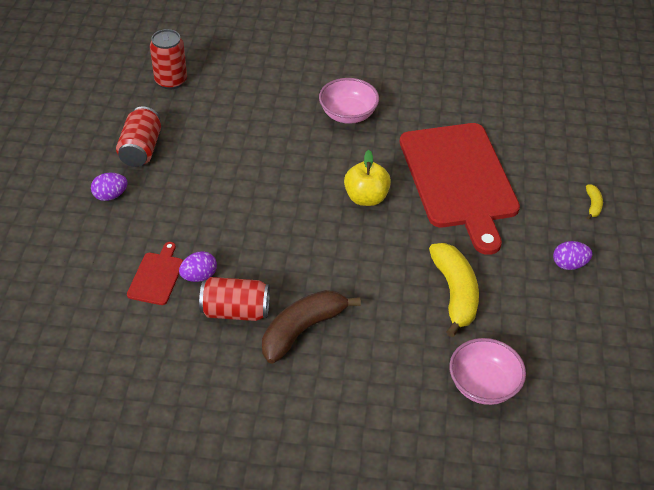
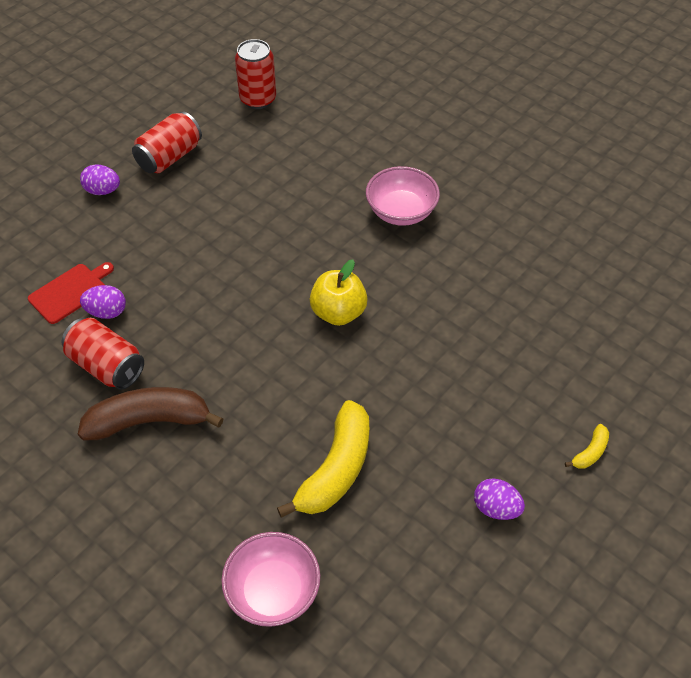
camera: 35 degrees right, 5 degrees up
(459, 179) = (457, 342): red cutting board -> none

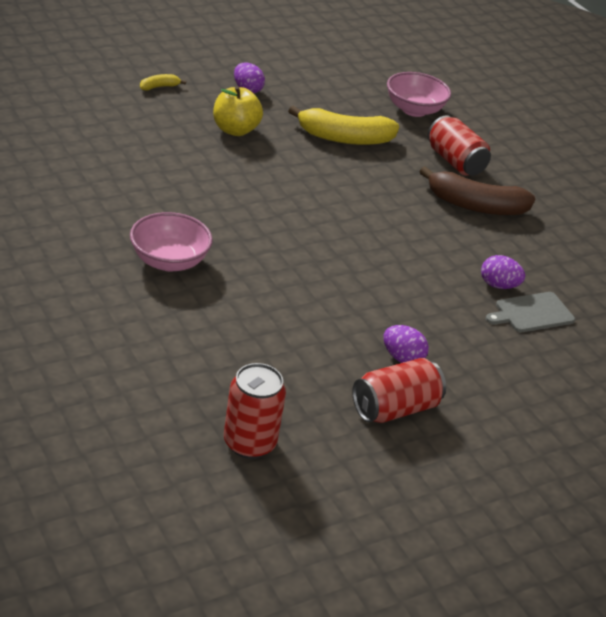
camera: 165 degrees left, 15 degrees down
(70, 292) = (532, 313): red cutting board -> grey cutting board
(103, 191) = (484, 398): purple egg -> purple egg (402, 358)
(107, 366) = (504, 249): red can -> red can (455, 162)
(336, 469) = (344, 138): yellow banana -> yellow banana turned 135 degrees counterclockwise
(338, 312) = (286, 213): yellow apple -> yellow apple (235, 130)

